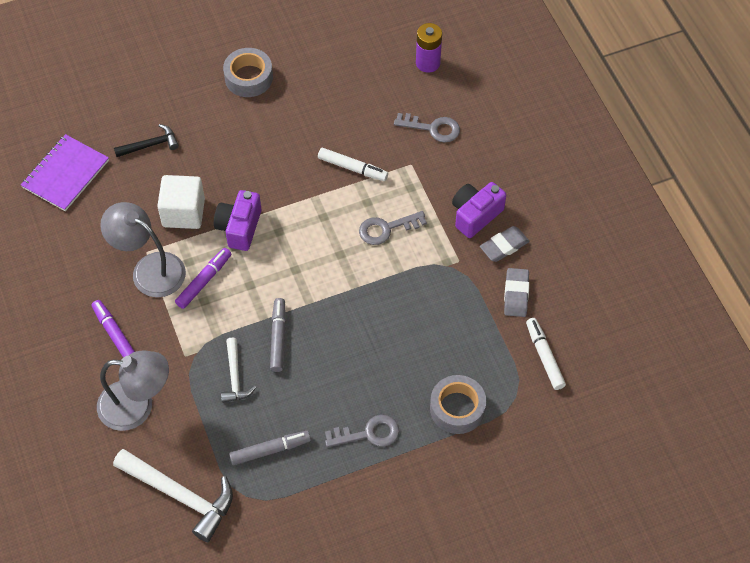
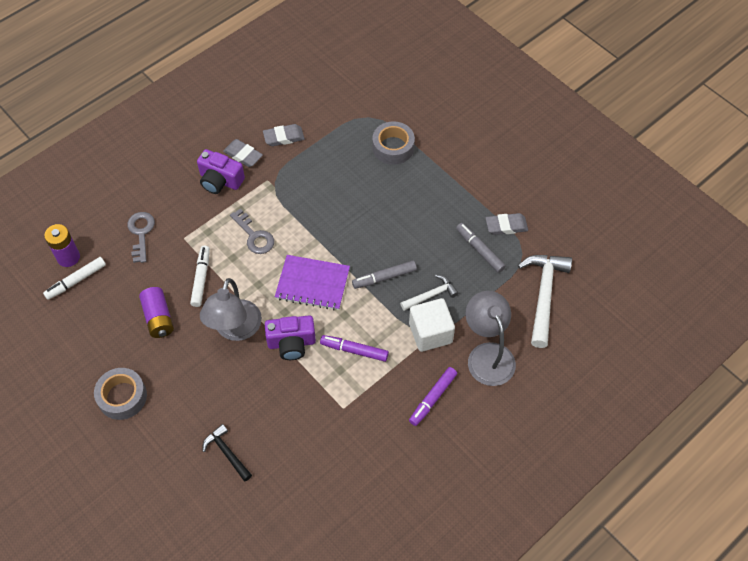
camera: 110 degrees left, 0 degrees up
(66, 174) = (285, 516): purple notebook -> purple notebook (312, 283)
(149, 269) = (359, 398): grey lamp -> grey lamp (235, 329)
(183, 212) = (292, 394): white cube -> white cube (430, 333)
(290, 493) = (506, 226): none -> grey eraser
(322, 122) = (158, 318): none -> purple battery
(368, 433) = (437, 193): grey key -> none
(544, 356) = (329, 108): white marker -> white marker (76, 281)

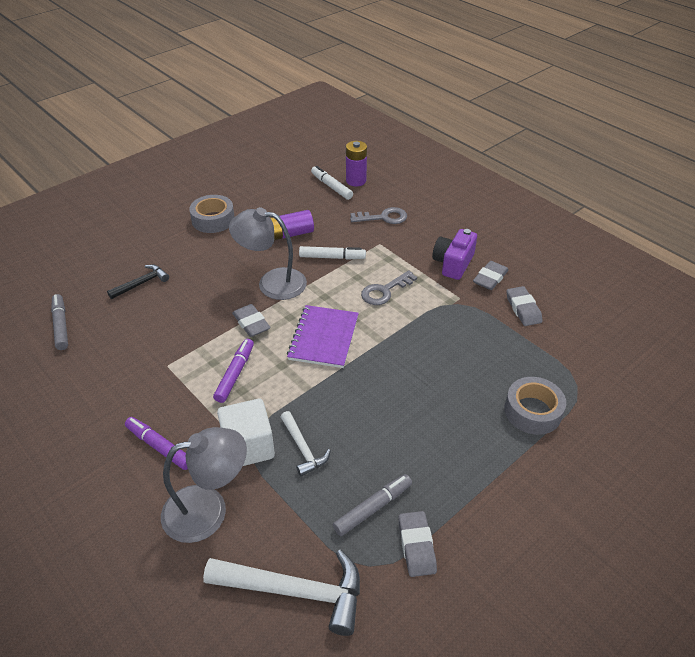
camera: 90 degrees right, 15 degrees down
(291, 343) = (251, 323): purple camera -> grey eraser
(384, 277) = (330, 401): grey marker -> grey marker (61, 325)

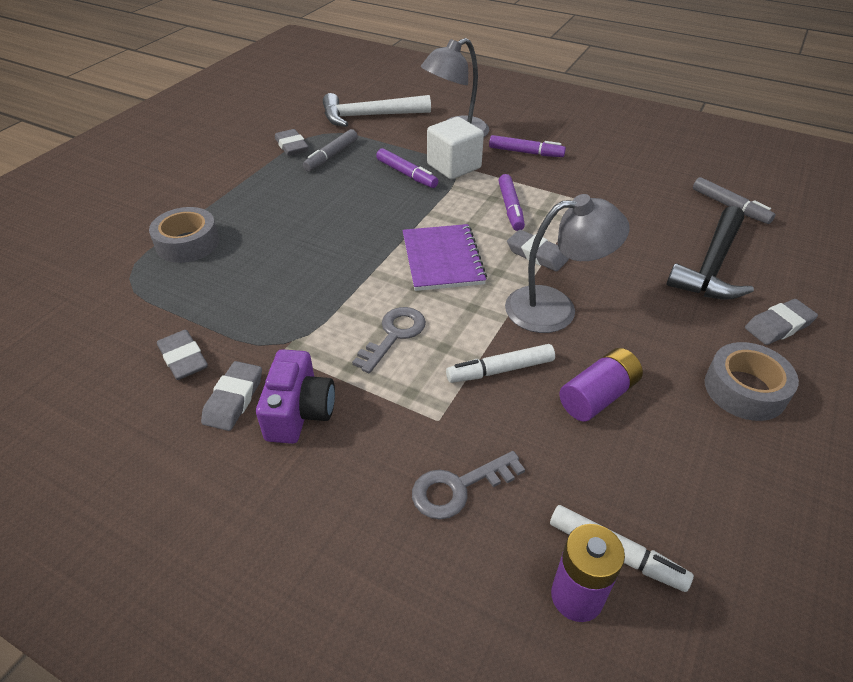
camera: 160 degrees right, 0 degrees up
(142, 283) = (712, 266): black hammer -> black hammer, size x1.79
(154, 241) = (778, 326): none -> grey eraser
(303, 449) = (406, 174): white hammer -> purple marker

